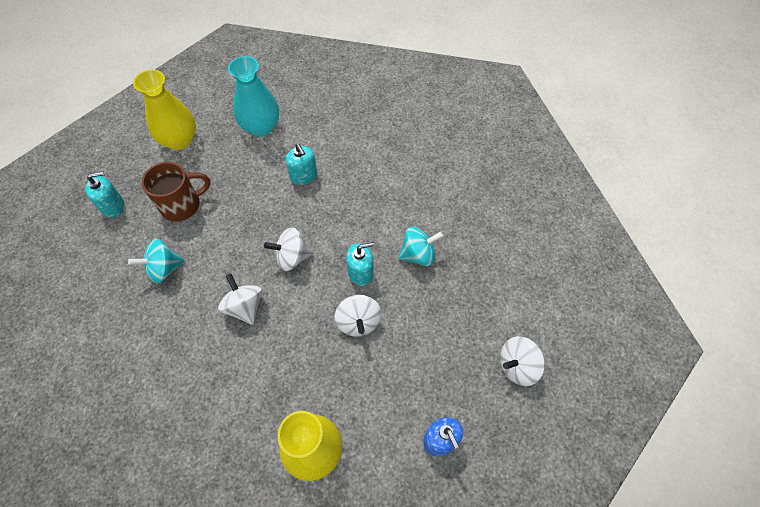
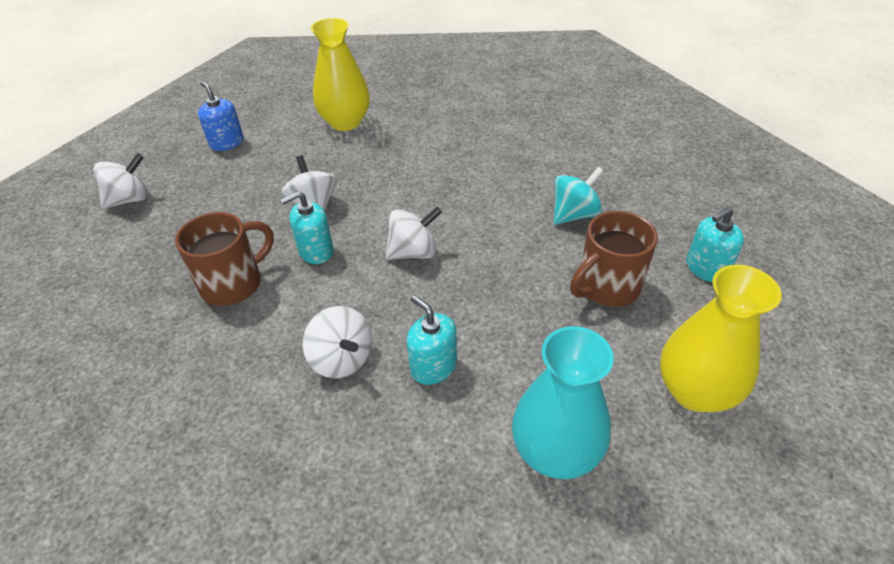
camera: 170 degrees right, 15 degrees down
(245, 307) = (454, 198): white spinning top -> white spinning top (342, 359)
(418, 255) = (234, 283): turquoise spinning top -> brown mug

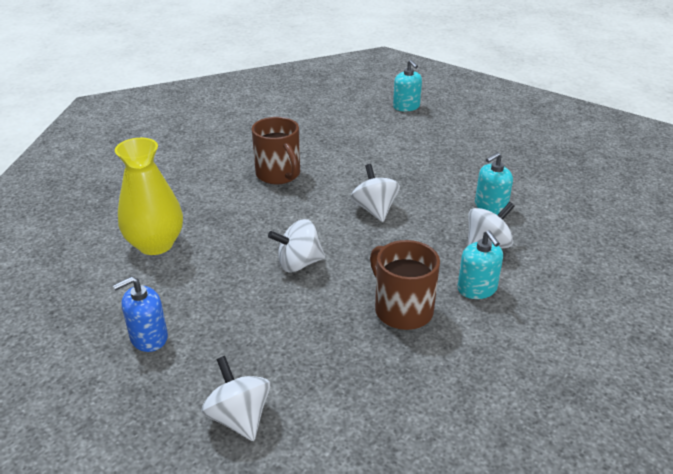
camera: 85 degrees left, 10 degrees down
(316, 251) = (364, 261): turquoise soap dispenser -> turquoise soap dispenser (477, 289)
(555, 452) = (547, 171): turquoise vase -> none
(574, 214) = (345, 140): turquoise spinning top -> none
(606, 287) = (420, 139): brown mug -> brown mug (279, 175)
(695, 391) = (500, 126): yellow vase -> none

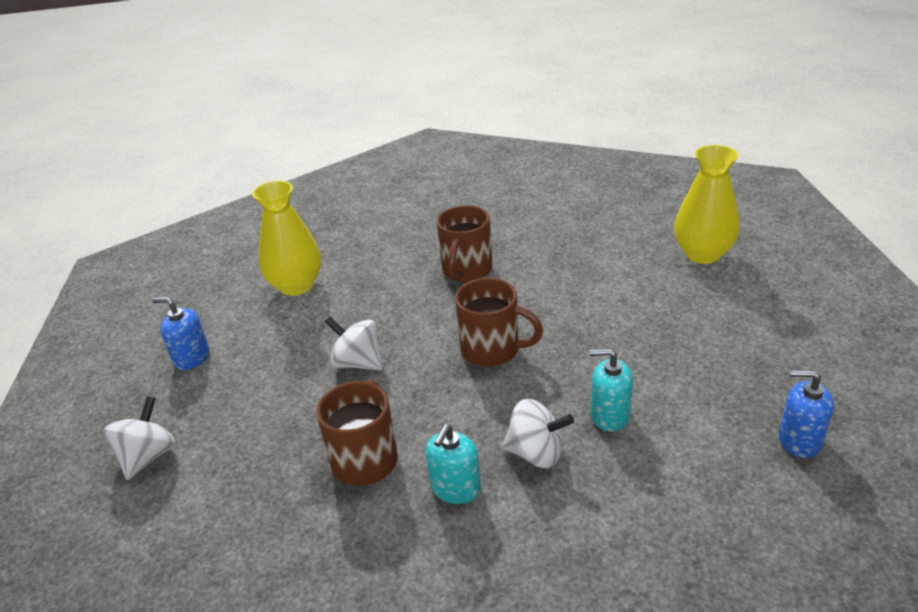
camera: 50 degrees right, 0 degrees up
(374, 210) = (492, 350): white spinning top -> brown mug
(406, 107) = (702, 254): turquoise soap dispenser -> yellow vase
(581, 171) = (799, 440): none -> blue soap dispenser

